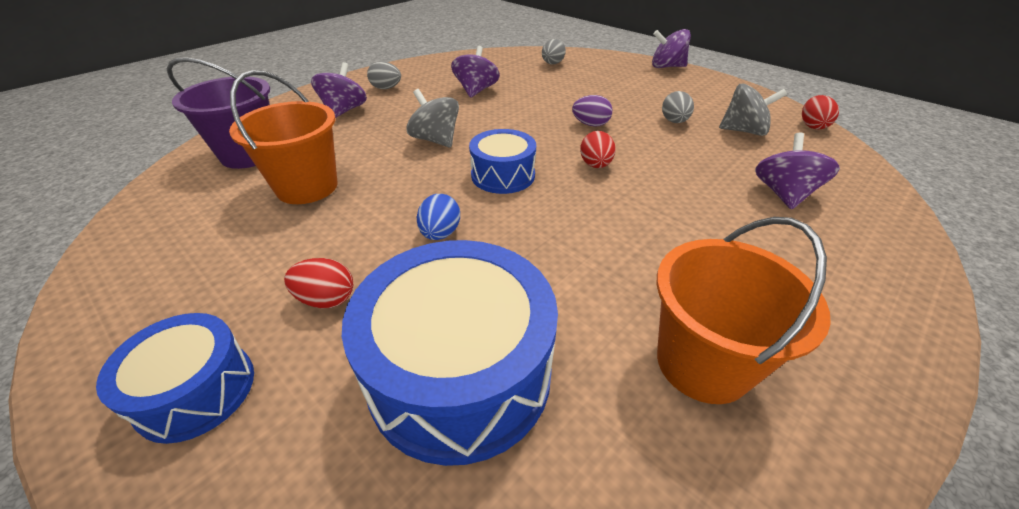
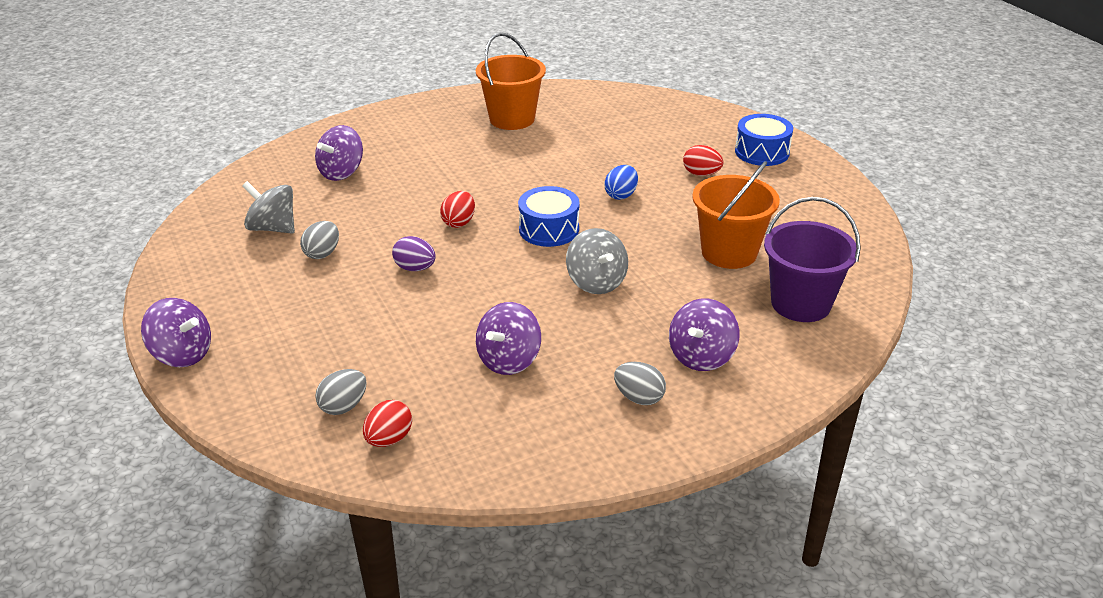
camera: 160 degrees left, 5 degrees down
(460, 373) = (631, 136): blue drum -> none
(812, 126) = (196, 220): red egg -> red egg (389, 439)

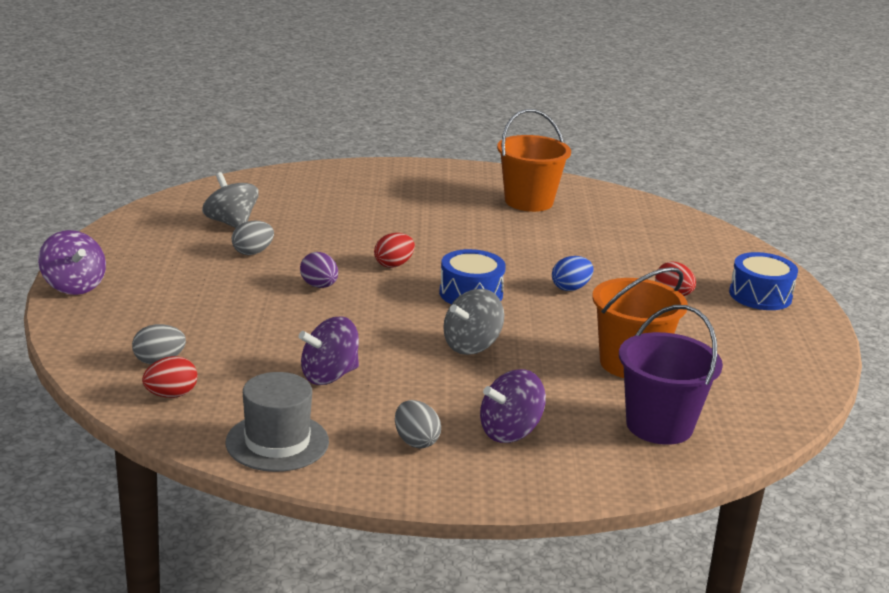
camera: 25 degrees right, 10 degrees down
(341, 172) = (330, 200): purple spinning top -> none
(528, 449) = (277, 442): none -> grey hat
(596, 282) = (471, 346): grey spinning top -> grey spinning top turned 45 degrees clockwise

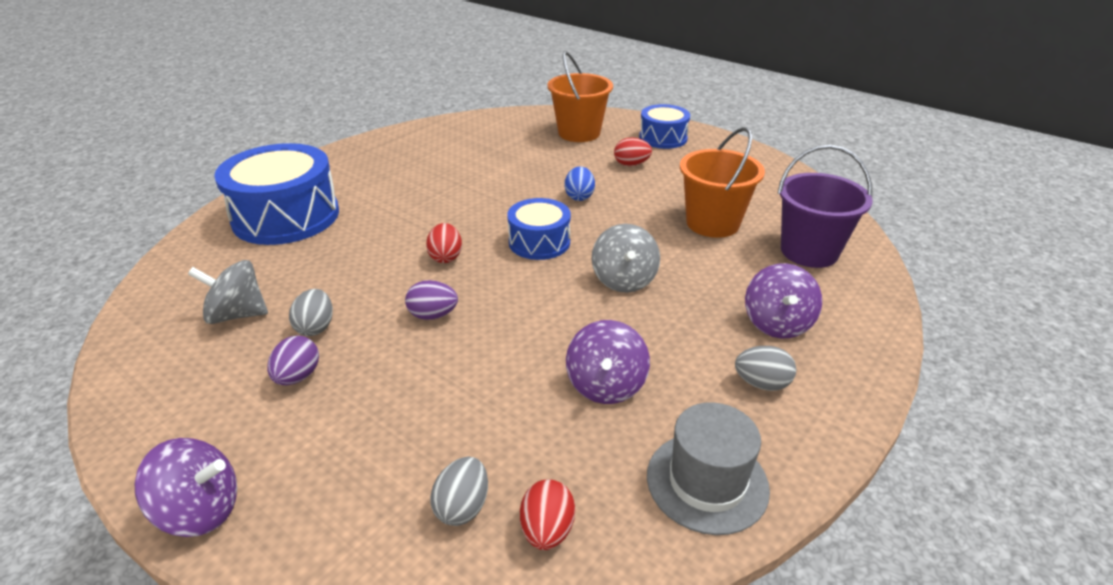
camera: 50 degrees left, 10 degrees up
(201, 267) = (298, 376): none -> purple egg
(354, 190) = (286, 216): none -> blue drum
(528, 201) = (427, 153): orange bucket -> orange bucket (579, 133)

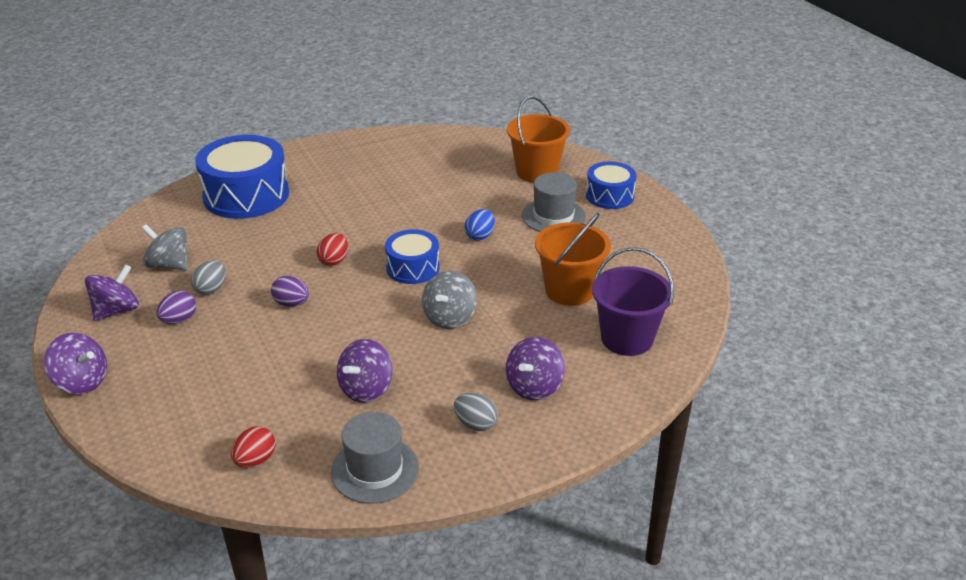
camera: 25 degrees right, 0 degrees up
(196, 391) = (116, 311): none -> purple spinning top
(462, 507) = (218, 430): grey egg -> none
(631, 164) = (553, 216): red egg -> grey hat

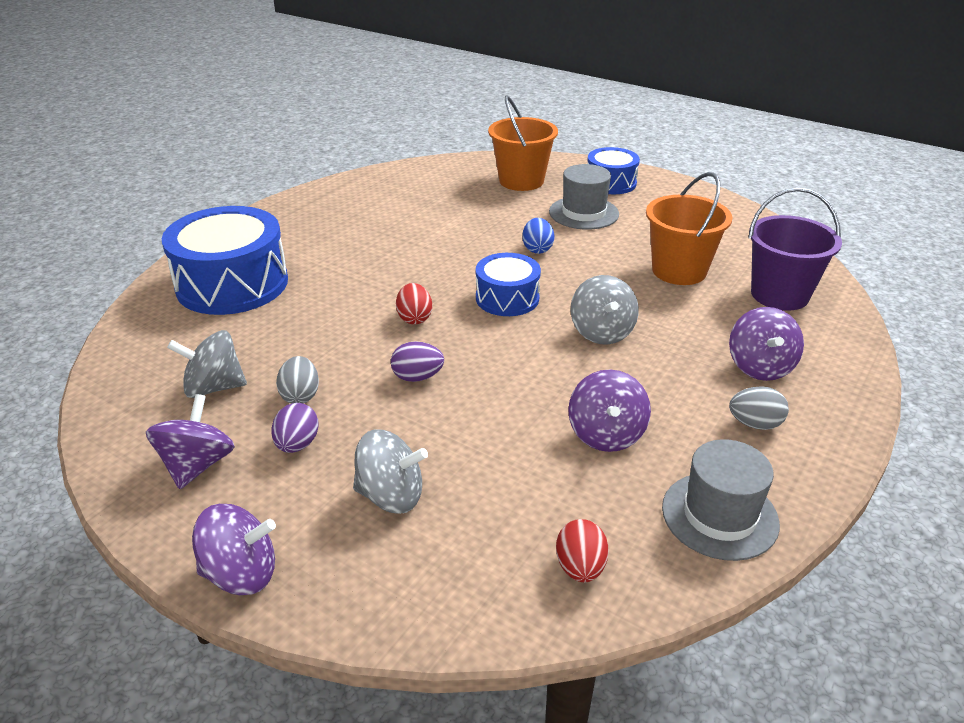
camera: 30 degrees left, 0 degrees up
(198, 372) = (391, 496): none -> grey spinning top

